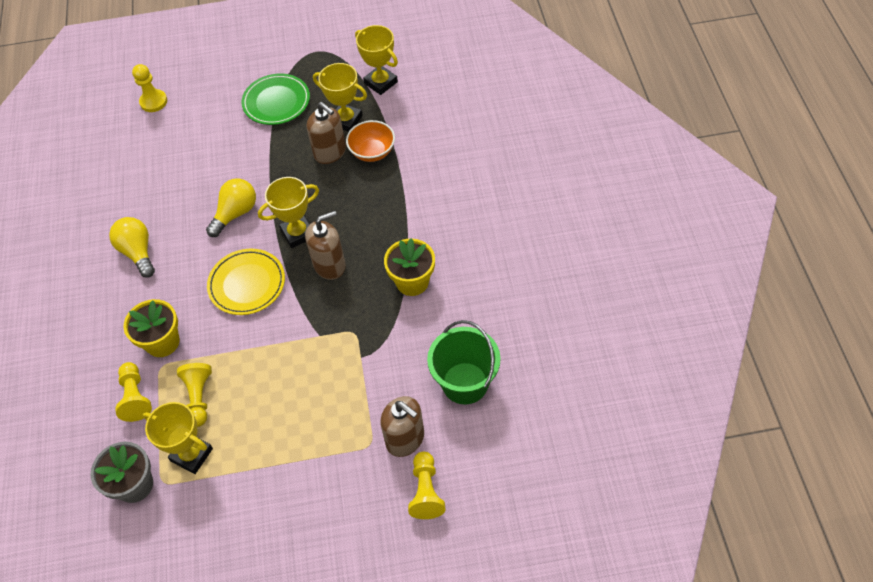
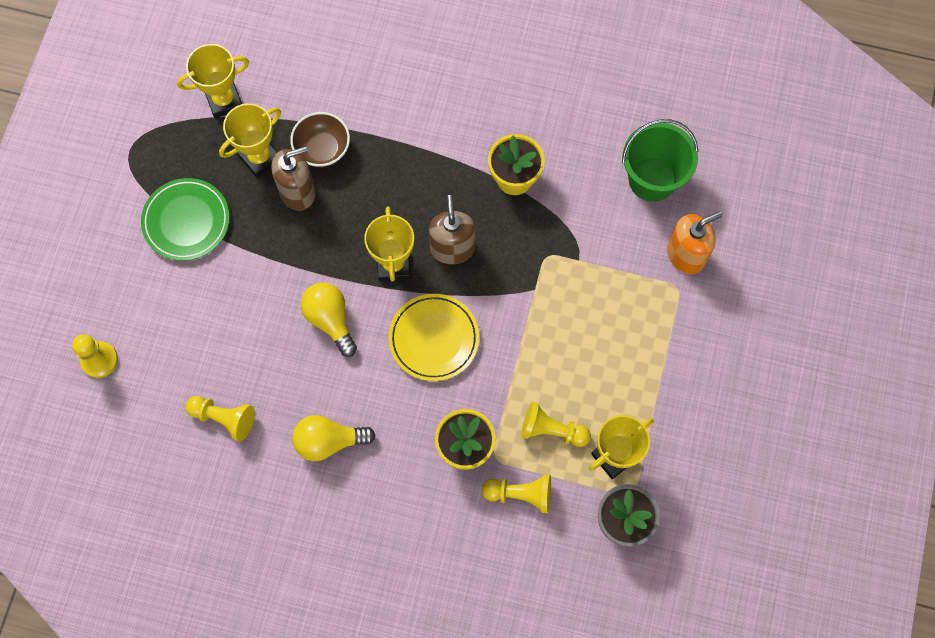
camera: 70 degrees left, 15 degrees up
(372, 152) = (322, 149): orange bowl -> brown bowl
(405, 439) = (686, 255): brown soap dispenser -> orange soap dispenser
(426, 491) = (746, 258): yellow pawn -> yellow pawn (224, 418)

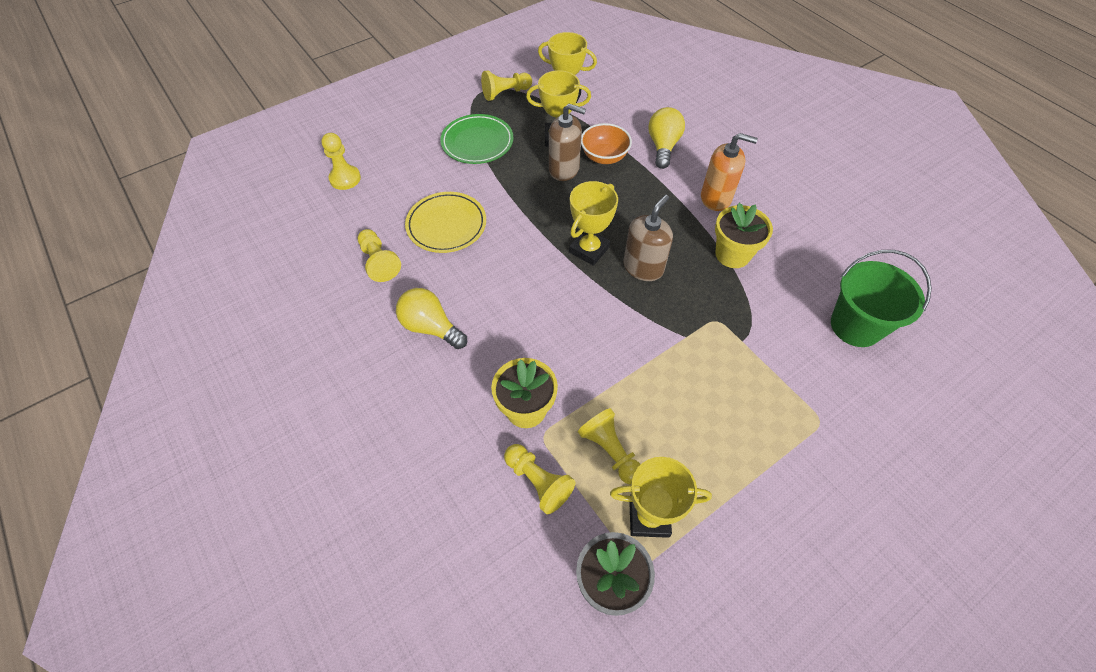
camera: 40 degrees right, 15 degrees down
(156, 137) = (505, 93): none -> yellow pawn
(322, 149) = (604, 157): brown bowl -> orange bowl
(330, 320) = (511, 253): yellow light bulb -> yellow light bulb (663, 146)
(434, 338) = (574, 315): yellow plate -> yellow plate (446, 225)
(686, 255) = (848, 401): orange soap dispenser -> orange soap dispenser (716, 198)

